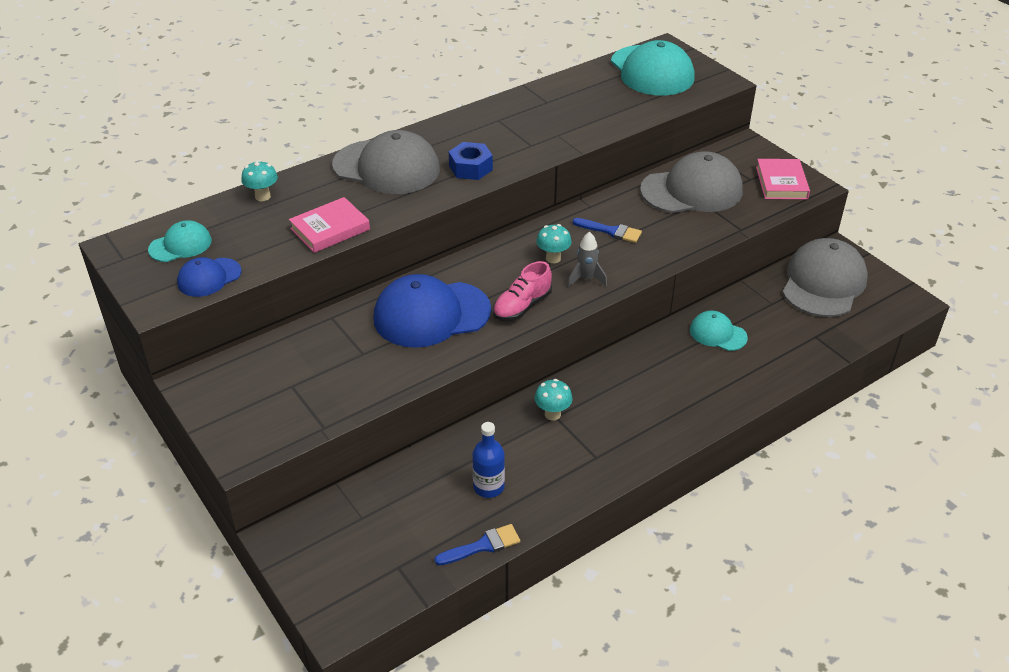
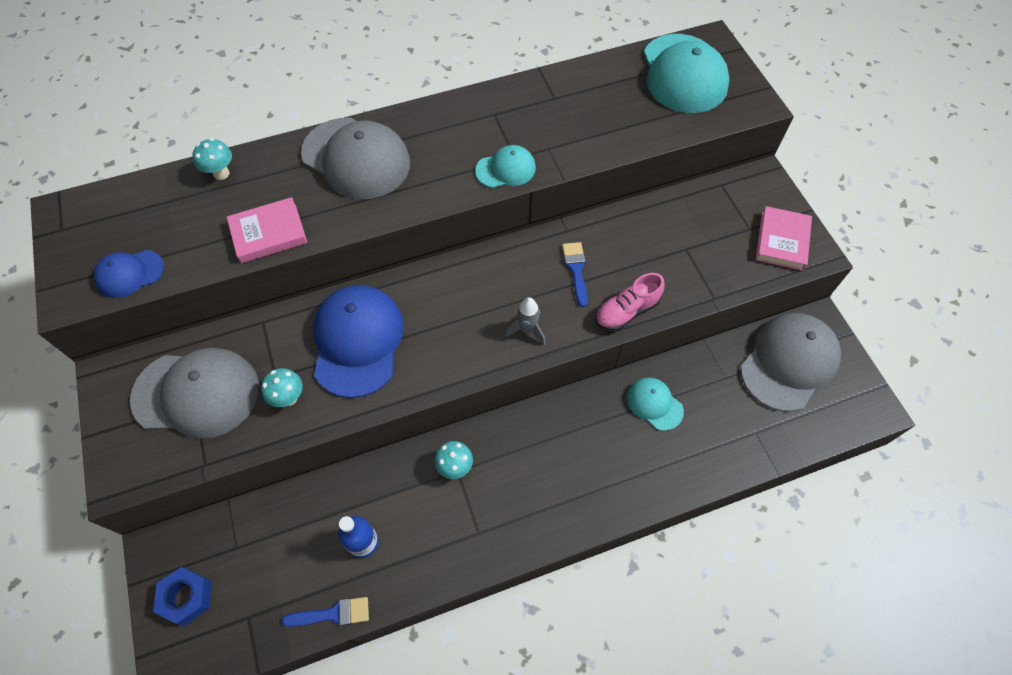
camera: 15 degrees right, 20 degrees up
(180, 245) = (120, 223): turquoise cap -> turquoise cap (506, 169)
(431, 314) = (357, 341): blue cap -> blue cap turned 90 degrees clockwise
(470, 168) = (440, 177): blue nut -> blue nut (187, 597)
(522, 306) = (449, 352): pink shoe -> pink shoe (626, 311)
(553, 258) = (504, 294): turquoise mushroom -> turquoise mushroom (289, 398)
(611, 231) = (576, 270): blue brush -> blue brush turned 135 degrees counterclockwise
(692, 190) = (681, 231): grey cap -> grey cap (197, 393)

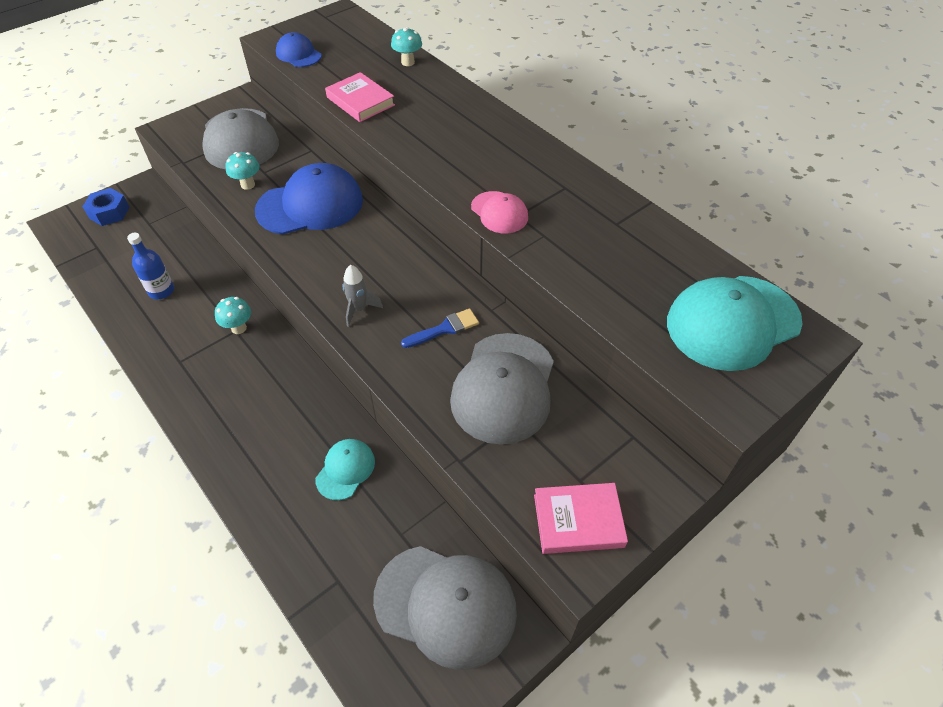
camera: 70 degrees right, 10 degrees down
(333, 614) = (101, 291): blue brush -> none
(356, 158) = (460, 121): grey cap -> grey cap (504, 388)
(506, 169) = (499, 212): turquoise cap -> pink cap
(626, 311) = (410, 382): pink shoe -> none

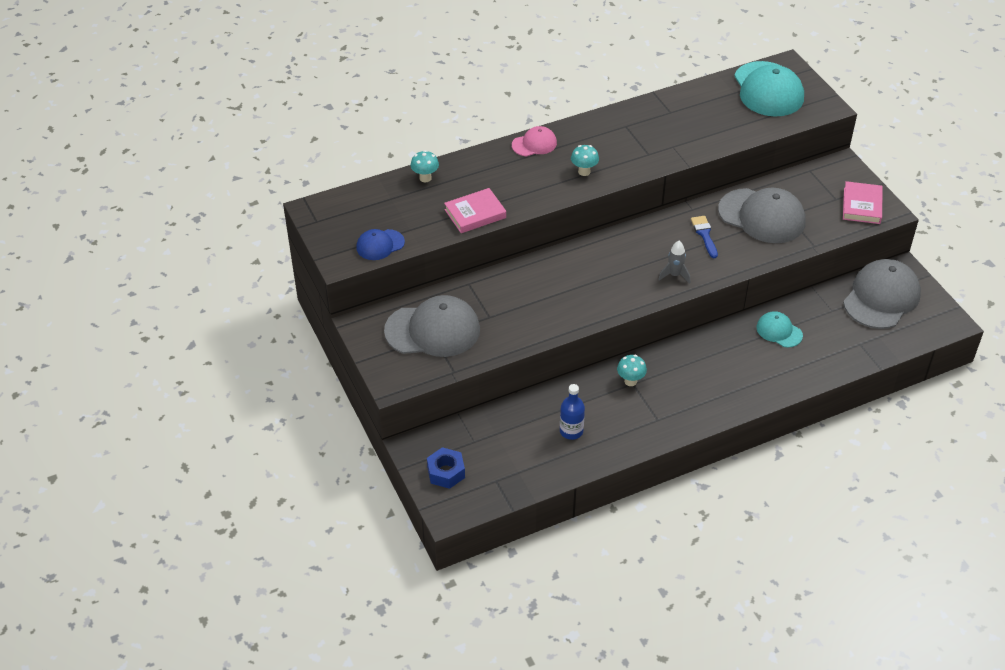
camera: 75 degrees left, 5 degrees down
(248, 185) = (504, 328): turquoise mushroom -> turquoise mushroom (584, 172)
(310, 205) = (546, 290): blue cap -> none
(499, 212) = (643, 162): pink cap -> pink cap (534, 144)

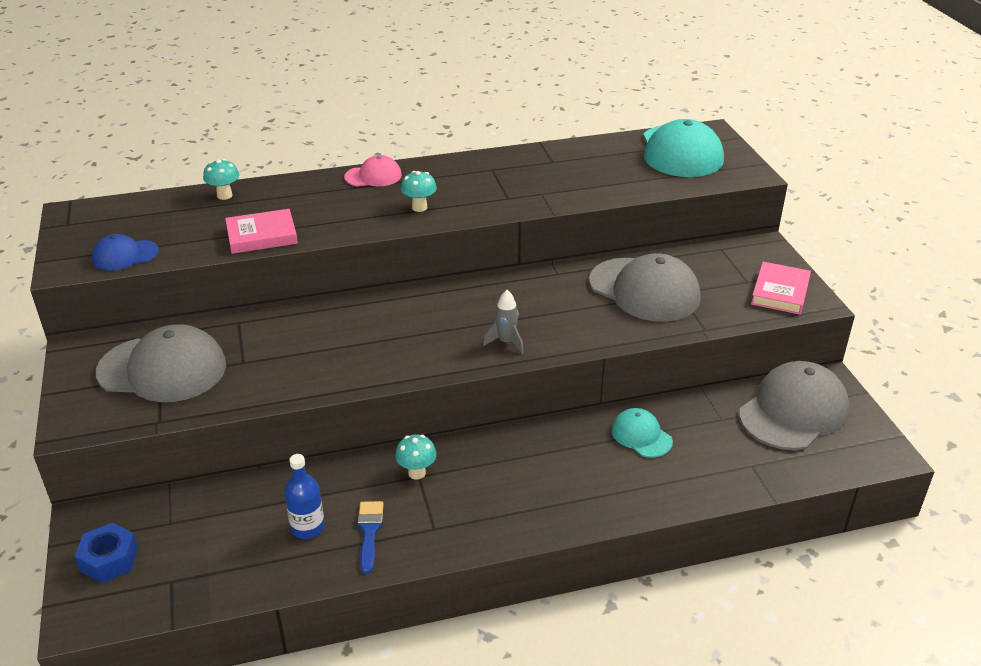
camera: 10 degrees right, 10 degrees down
(704, 234) = (562, 302): blue brush -> blue brush (369, 532)

